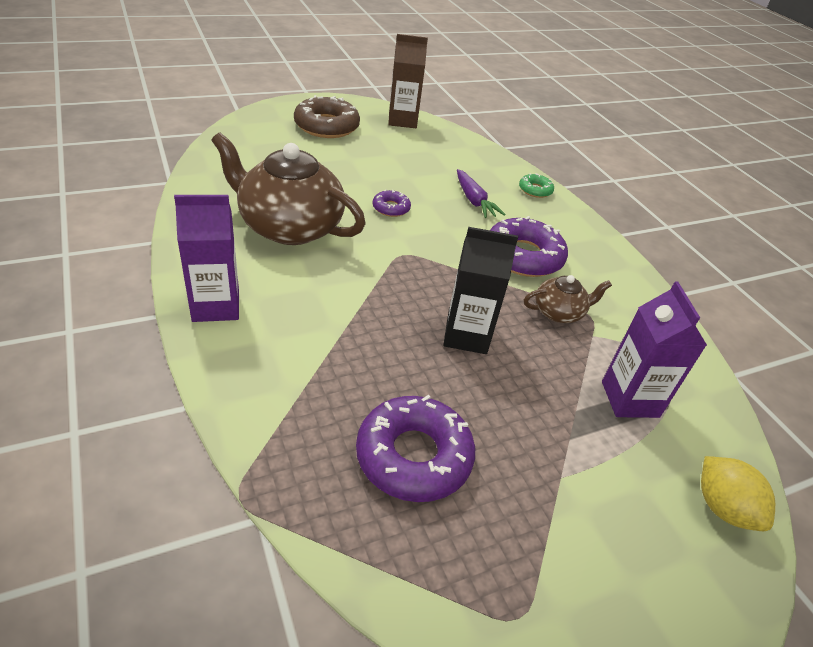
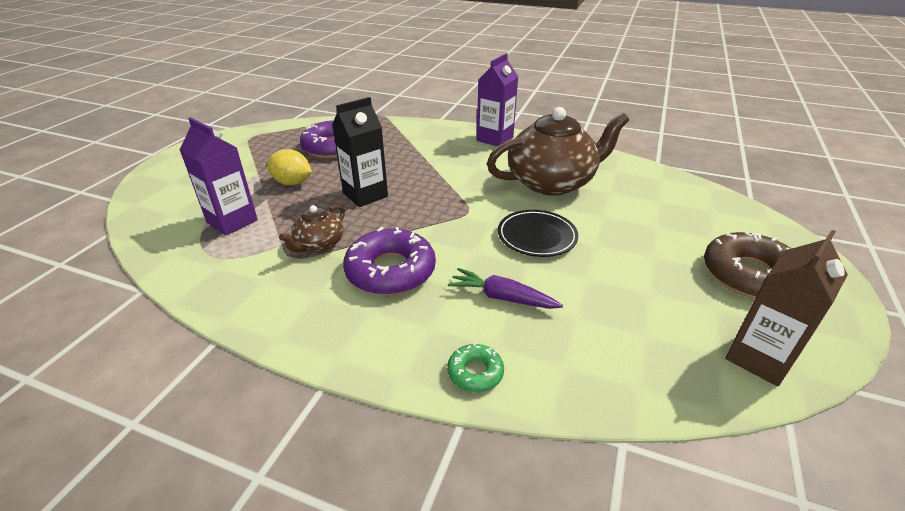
camera: 140 degrees right, 5 degrees down
(391, 208) = (536, 237): purple donut -> black plate
(722, 508) = (155, 203): yellow lemon -> yellow lemon (292, 183)

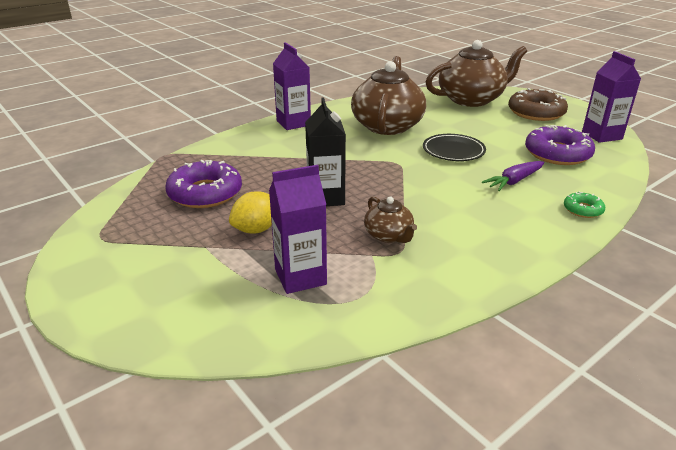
camera: 60 degrees left, 5 degrees down
(390, 271) = (454, 212): purple donut -> purple donut (557, 154)
(709, 215) = (471, 99): none -> brown teapot
(759, 358) = (602, 135): brown carton -> purple carton

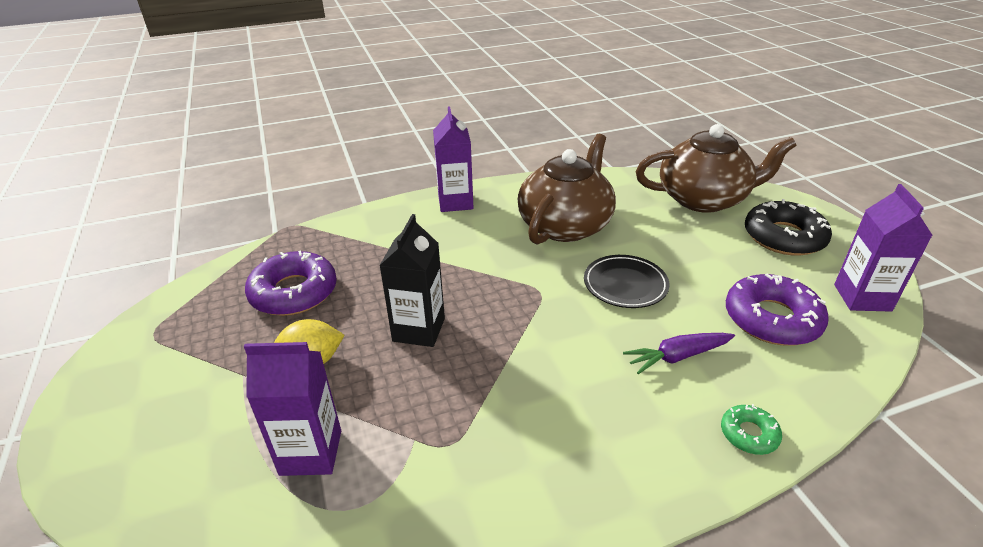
camera: 20 degrees right, 5 degrees up
(389, 235) = (454, 412): brown teapot -> none
(536, 112) = (784, 237): brown donut -> black donut

